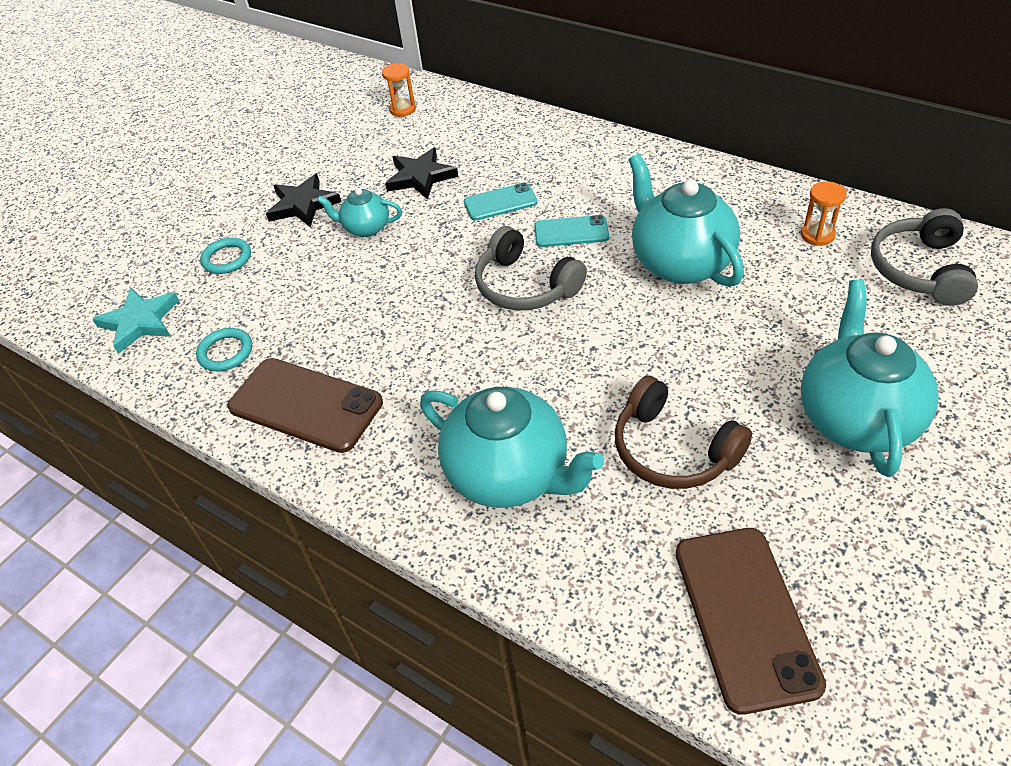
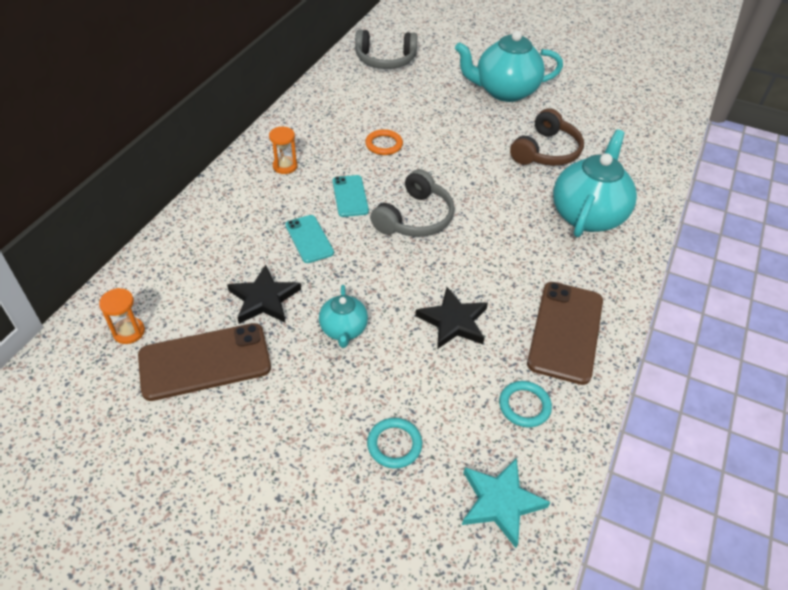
camera: 105 degrees left, 0 degrees up
(303, 205) = (303, 393): black star -> black star (453, 321)
(680, 262) = (384, 144): turquoise teapot -> orange ring
(745, 616) = (636, 132): brown phone -> brown phone (205, 361)
(817, 235) = (354, 90): orange hourglass -> orange hourglass (285, 166)

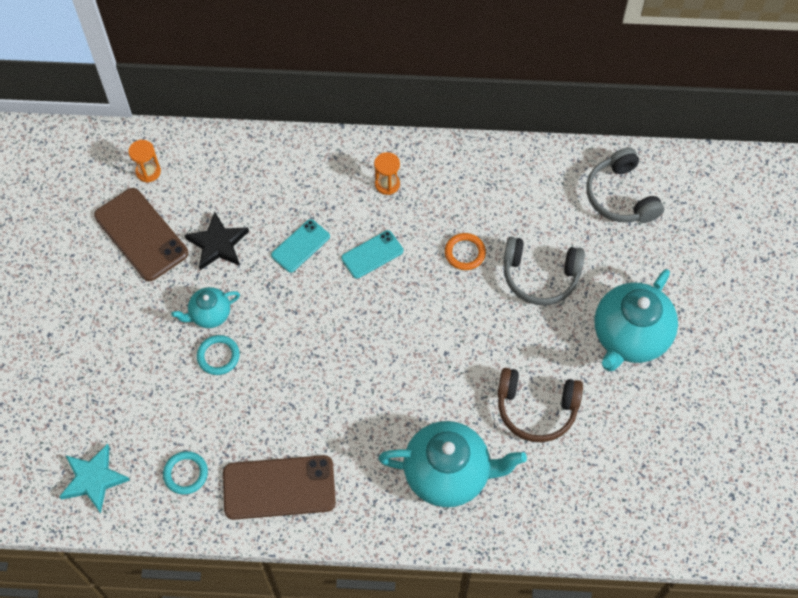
camera: 70 degrees right, 15 degrees up
(394, 445) = (116, 391): turquoise ring -> turquoise ring (218, 356)
(415, 218) = (368, 319): grey headphones -> grey headphones (540, 276)
(453, 321) = (253, 394): black star -> none
(504, 91) = (629, 336): turquoise teapot -> turquoise teapot turned 120 degrees counterclockwise

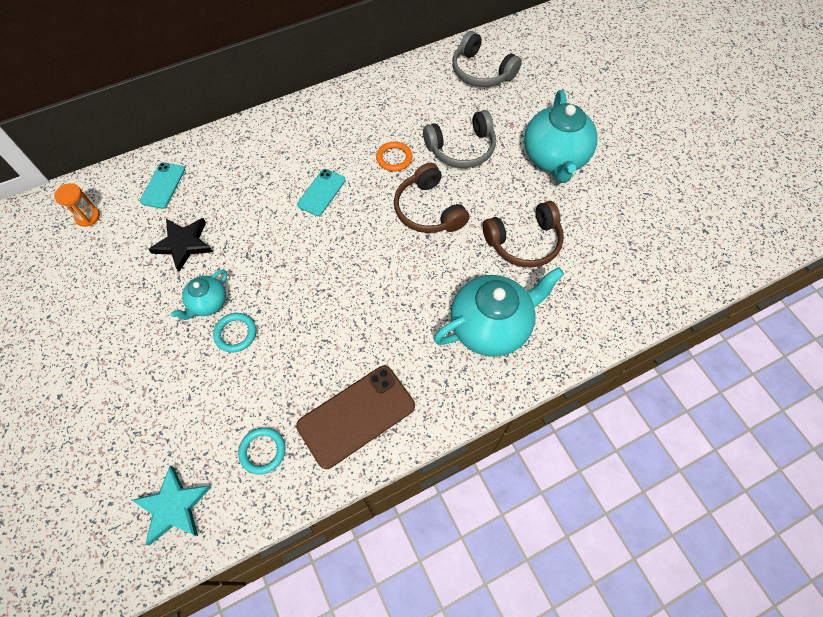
camera: 30 degrees left, 0 degrees up
(141, 234) = (107, 269): brown phone -> none
(300, 246) = (257, 213): turquoise phone -> turquoise phone (163, 185)
(387, 184) = (302, 138): orange hourglass -> none
(464, 326) = (428, 210): none -> brown headphones

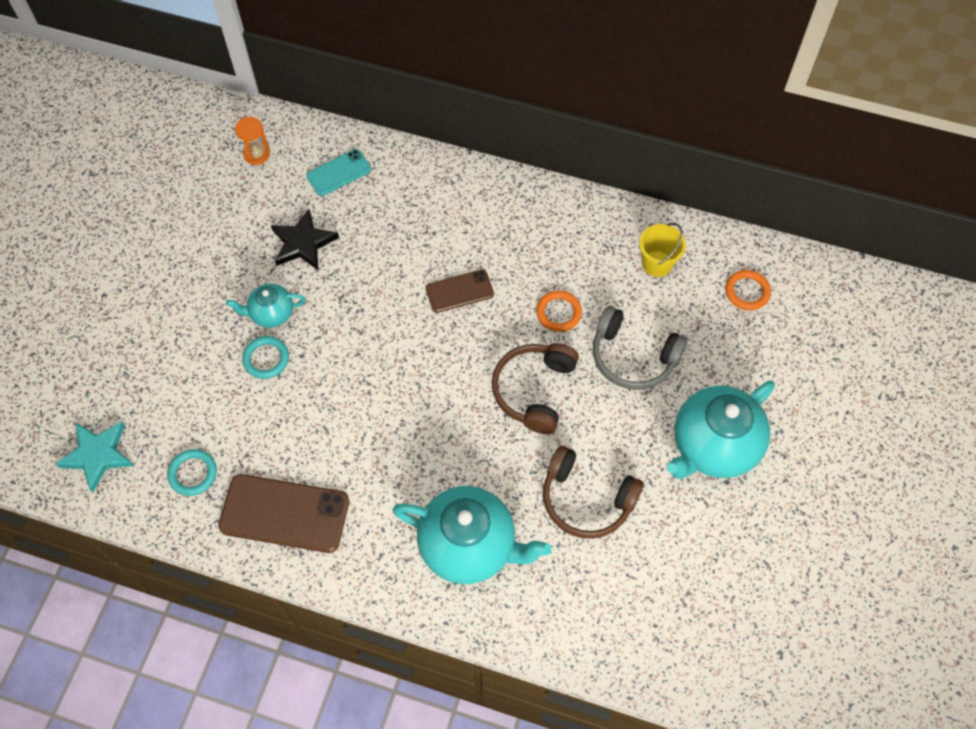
camera: 45 degrees right, 0 degrees up
(321, 192) = (459, 291): turquoise phone -> brown phone
(419, 92) = (657, 263): none -> yellow bucket
(481, 71) = (747, 292): grey headphones -> orange ring

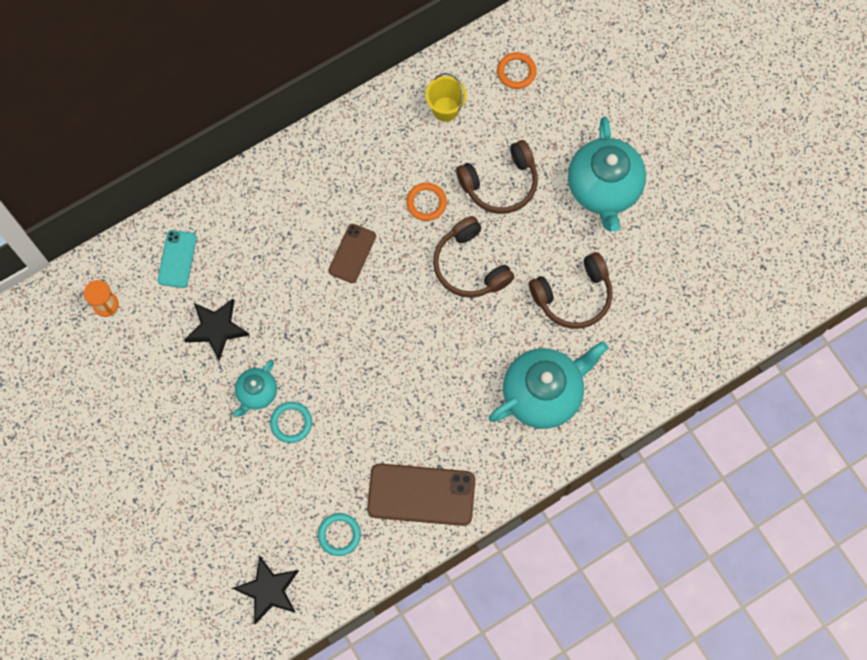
camera: 50 degrees left, 10 degrees up
(98, 455) = (269, 590): turquoise star -> black star
(284, 513) = (421, 494): brown phone -> brown phone turned 45 degrees clockwise
(633, 357) = (500, 183): grey headphones -> brown headphones

